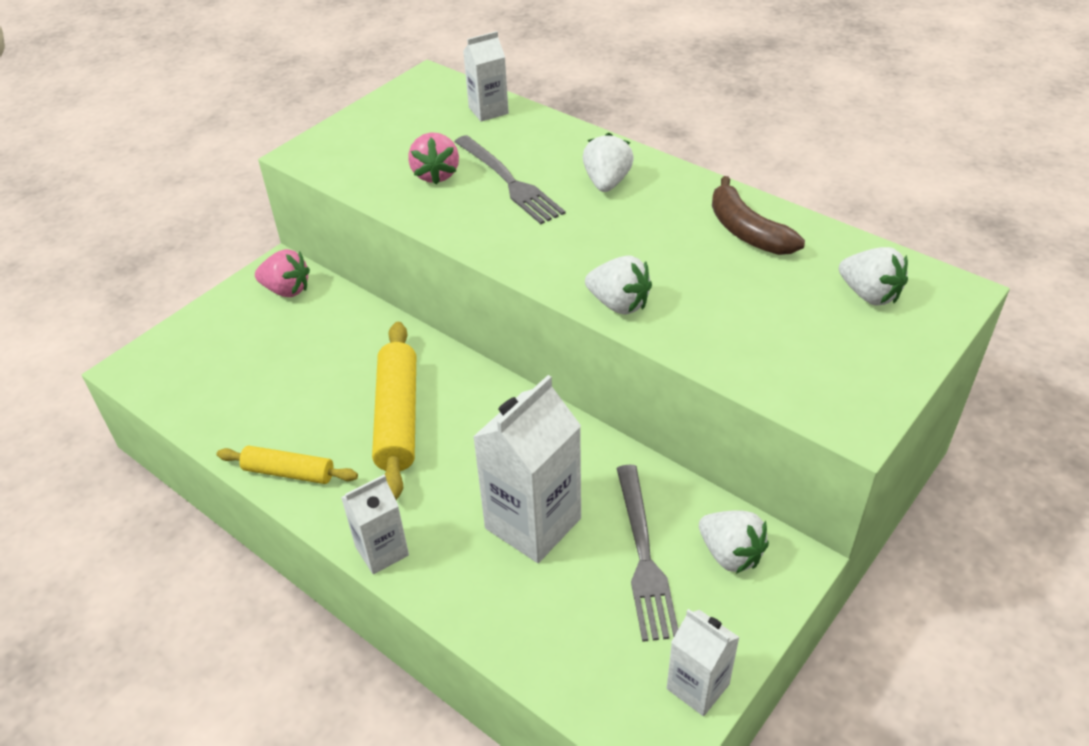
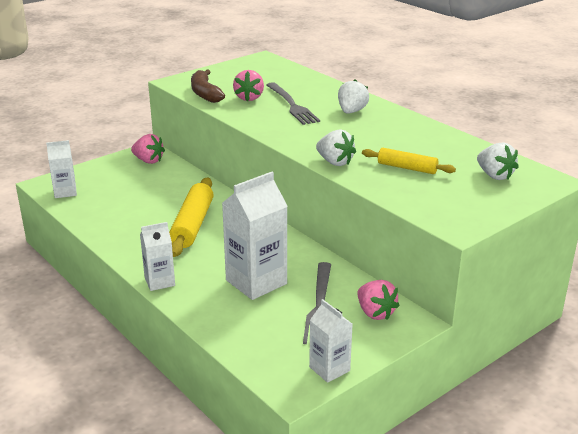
camera: 10 degrees right, 15 degrees down
(289, 472) = (118, 240): yellow rolling pin -> yellow rolling pin (407, 168)
(488, 110) = (293, 74): white carton -> white carton (65, 192)
(730, 554) = (375, 313): white strawberry -> pink strawberry
(747, 231) = (429, 141): brown banana -> brown banana (205, 93)

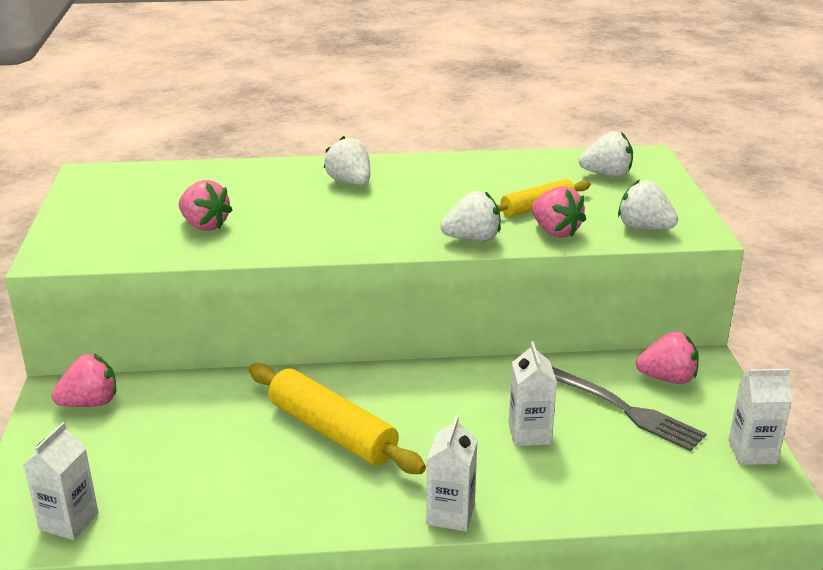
camera: 55 degrees left, 0 degrees up
(205, 93) = (134, 249): brown banana -> none
(256, 282) = (529, 433): white carton -> white carton, size x0.57
(292, 105) = (274, 208): grey fork -> none
(382, 182) = (555, 231): none -> pink strawberry
(433, 207) = (644, 228): none -> white strawberry

